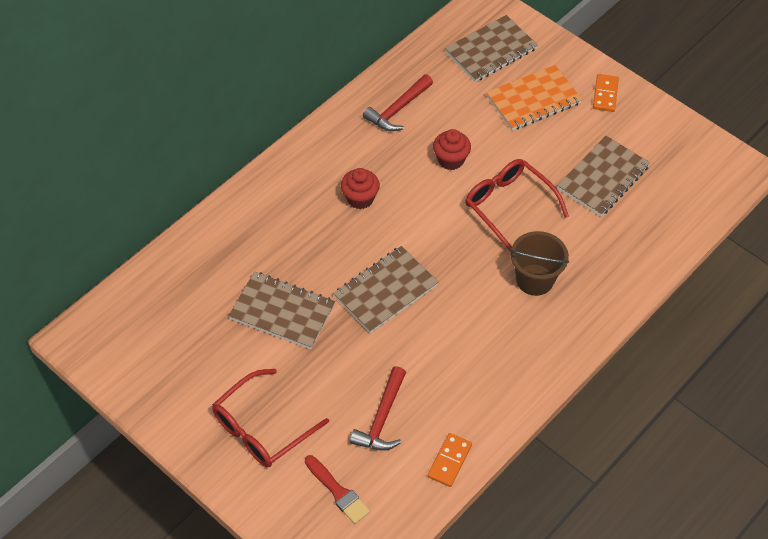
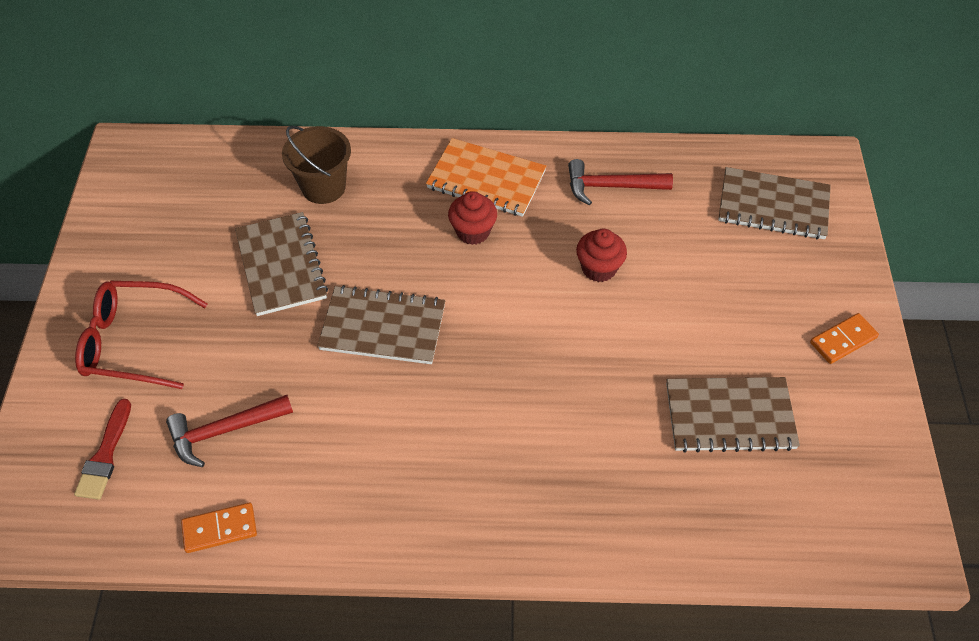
camera: 50 degrees right, 0 degrees up
(508, 206) = (595, 356): red glasses -> none
(533, 99) = (756, 283): orange notebook -> orange notebook (486, 180)
(534, 280) = (525, 446): brown bucket -> brown bucket (323, 187)

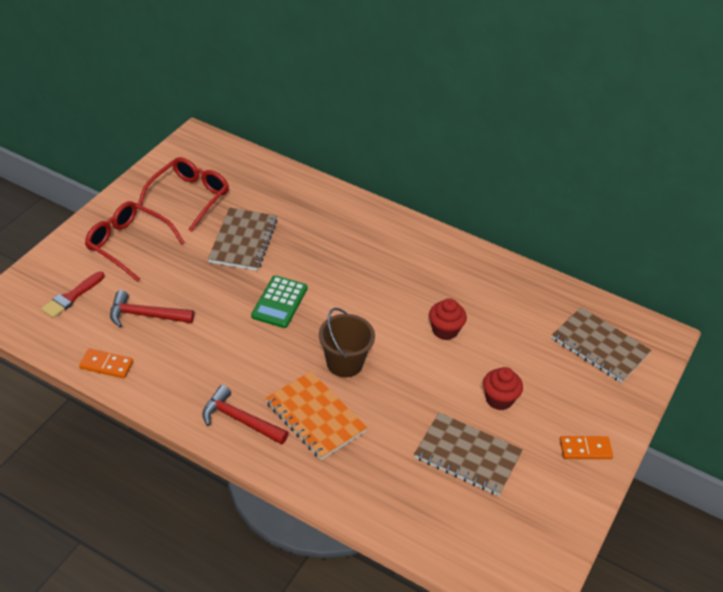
camera: 25 degrees right, 10 degrees down
(170, 237) = (189, 197): none -> red glasses
(323, 187) = (301, 208): brown bucket -> brown bucket (344, 363)
(383, 327) = (279, 302): brown notebook -> green calculator
(473, 231) = (377, 273): red cupcake -> red cupcake (499, 399)
(486, 180) = (409, 247): orange notebook -> orange notebook (315, 417)
(611, 187) = (491, 286): red hammer -> red hammer (239, 420)

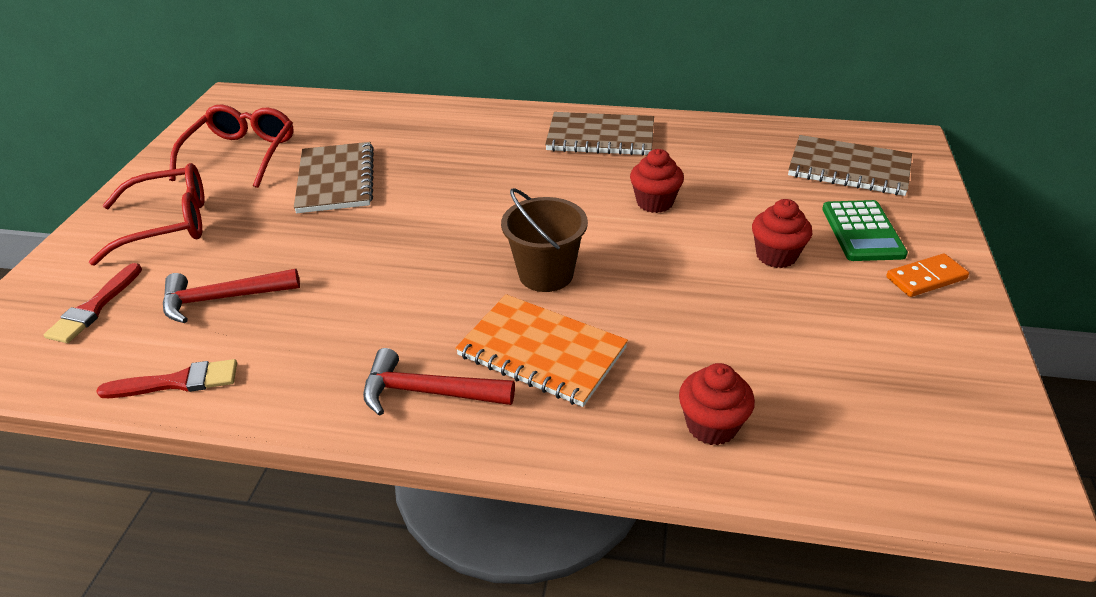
camera: 15 degrees left, 5 degrees down
(106, 365) = (177, 382): orange domino -> red brush
(128, 244) = (169, 224): red glasses -> red glasses turned 150 degrees clockwise
(279, 302) = (418, 231): green calculator -> green calculator (862, 231)
(387, 496) = (711, 425): none -> red cupcake
(467, 455) = (785, 333): brown notebook -> brown notebook (600, 137)

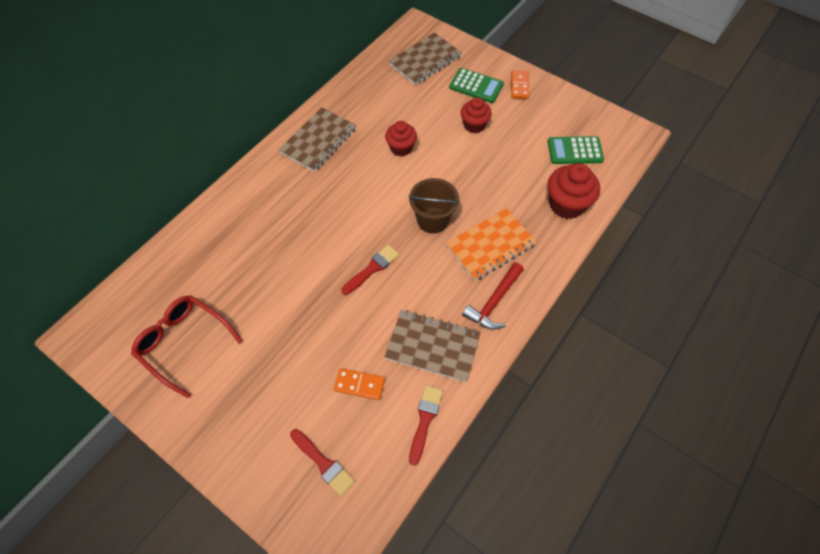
camera: 65 degrees left, 20 degrees up
(169, 224) = (249, 406): red glasses -> none
(222, 299) = (359, 385): red hammer -> orange domino
(335, 180) = (265, 292): brown notebook -> brown notebook (432, 346)
(420, 247) = (372, 268): none -> red brush
(711, 425) = (566, 205): red cupcake -> red cupcake, size x1.52
(857, 398) = (575, 151): none -> green calculator

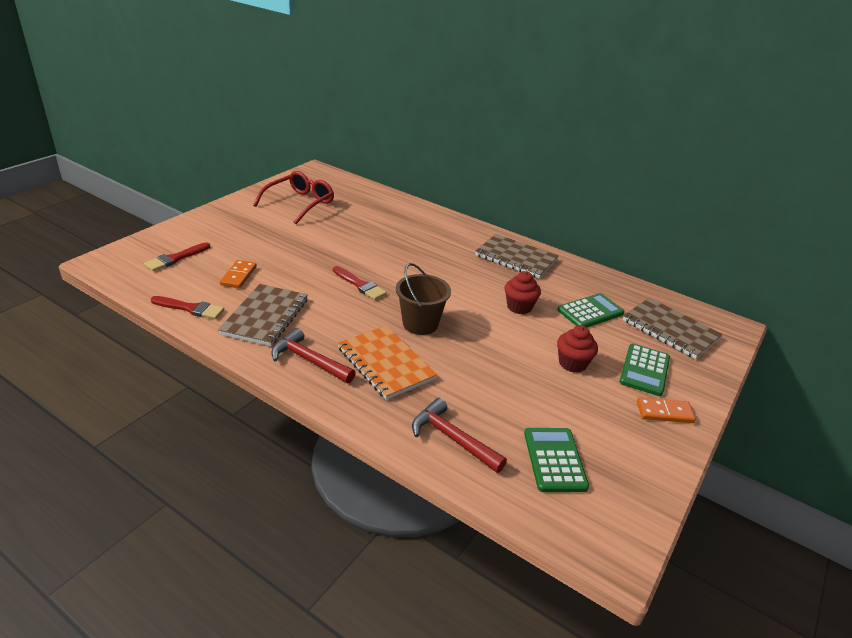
camera: 85 degrees right, 25 degrees down
(404, 102) = (590, 312): none -> green calculator
(566, 205) = (452, 438): red cupcake -> red hammer

